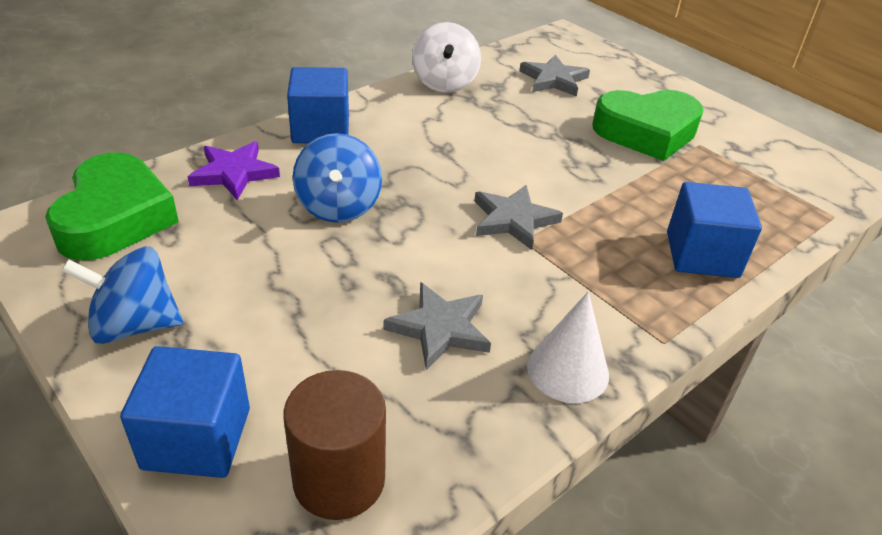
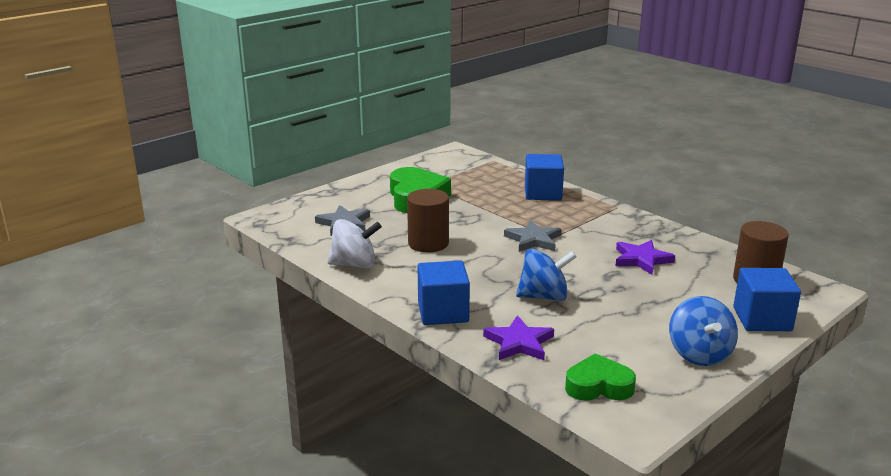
camera: 90 degrees left, 15 degrees down
(115, 218) = (598, 386): green heart -> green heart, size x0.64
(440, 328) = (641, 259): grey star -> purple star
(499, 132) = (428, 243): none -> brown cylinder
(568, 370) = (651, 229): white cone -> none

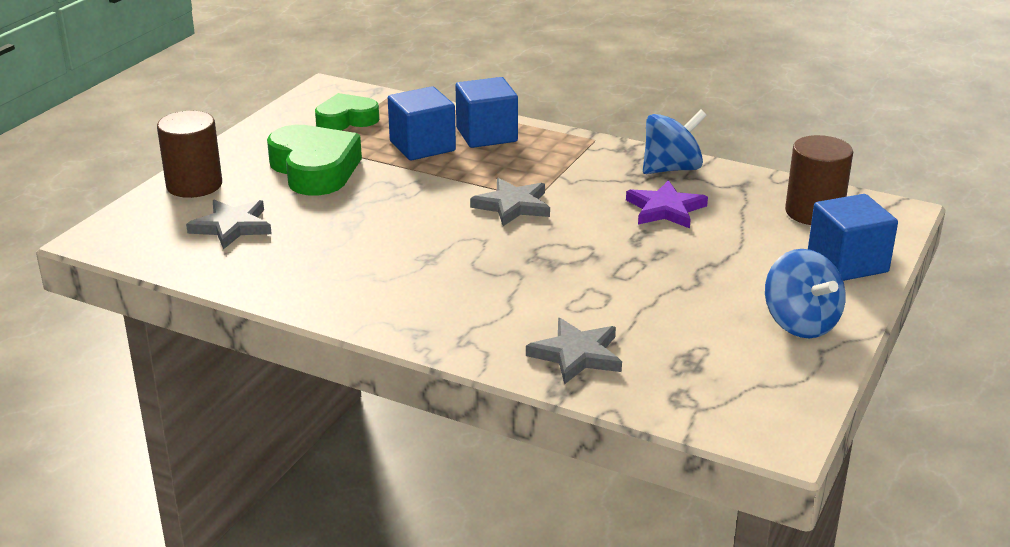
camera: 20 degrees left, 5 degrees up
(354, 264) = (286, 287): white spinning top -> none
(428, 243) = (373, 236): brown cylinder -> brown cylinder (194, 185)
(443, 312) = (452, 333): blue cube -> blue cube (422, 146)
(519, 343) = (576, 355): purple star -> grey star
(544, 296) = (572, 284): blue spinning top -> blue spinning top (671, 169)
(598, 386) = (706, 391): green heart -> green heart (346, 120)

